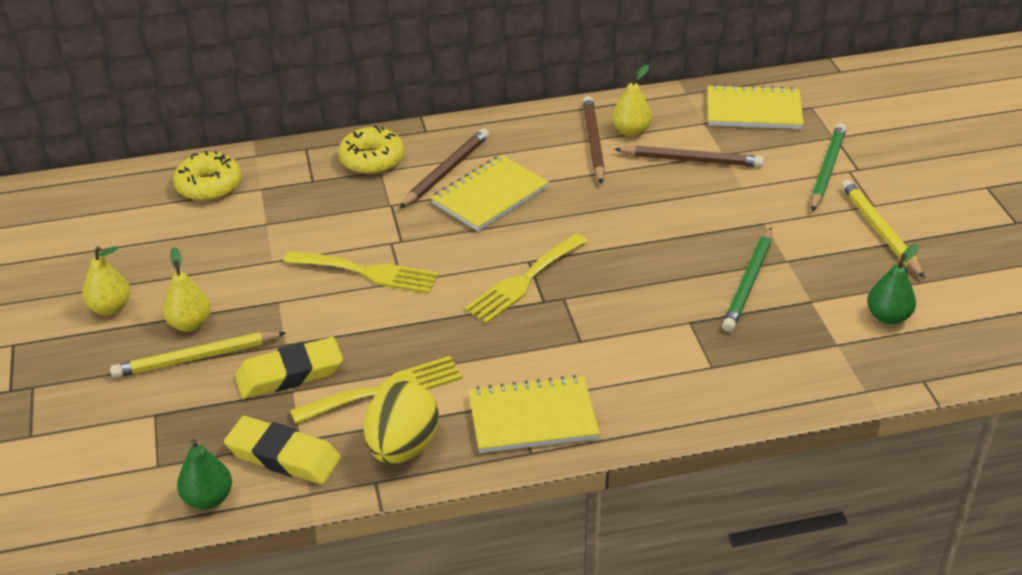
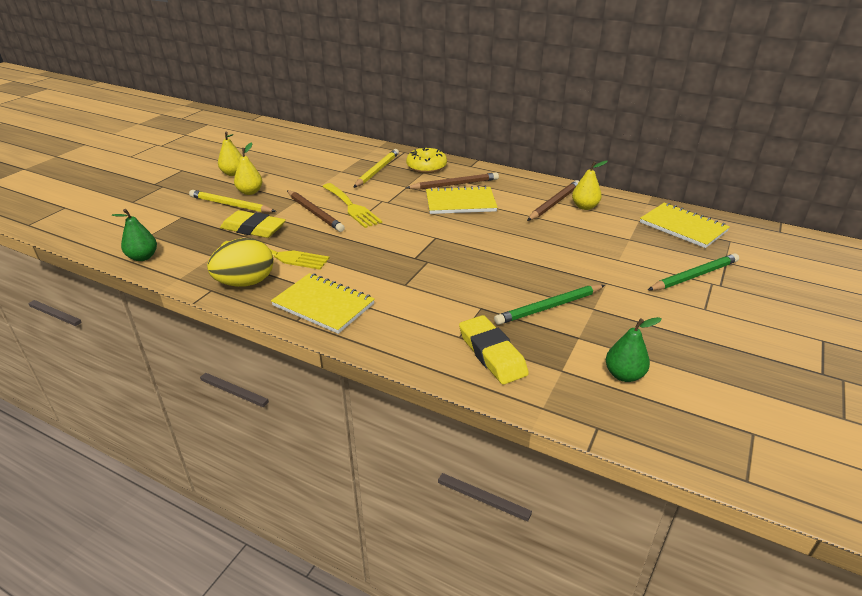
camera: 40 degrees right, 5 degrees down
(209, 186) = (341, 149): yellow donut -> none
(283, 456) = (196, 258): yellow eraser -> yellow eraser (492, 354)
(524, 281) = (419, 244): yellow fork -> none
(691, 160) = (603, 234): brown pencil -> brown pencil (315, 213)
(879, 231) = (689, 324): yellow pencil -> yellow pencil (377, 170)

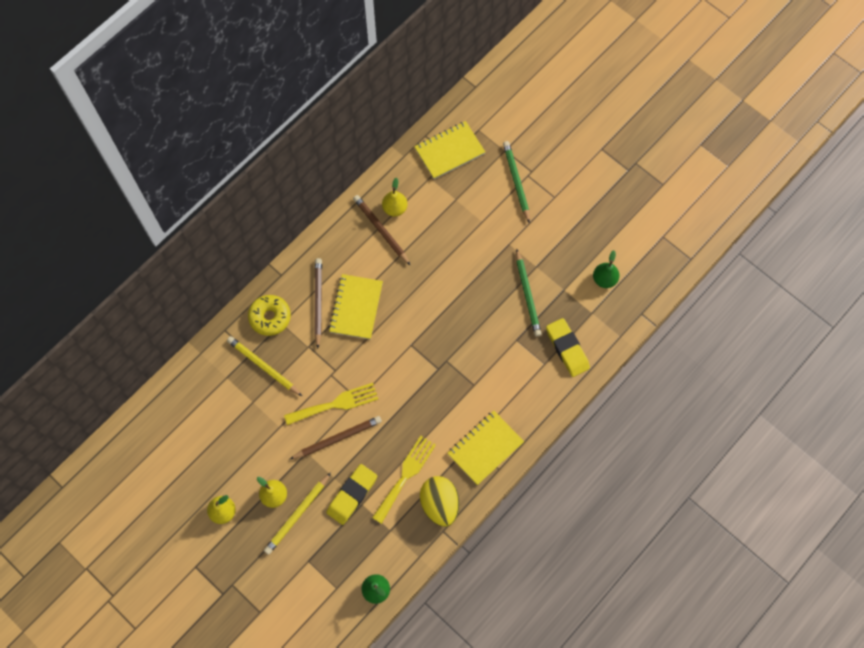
camera: 75 degrees left, 35 degrees up
(492, 354) = (567, 349): yellow eraser -> yellow eraser turned 75 degrees clockwise

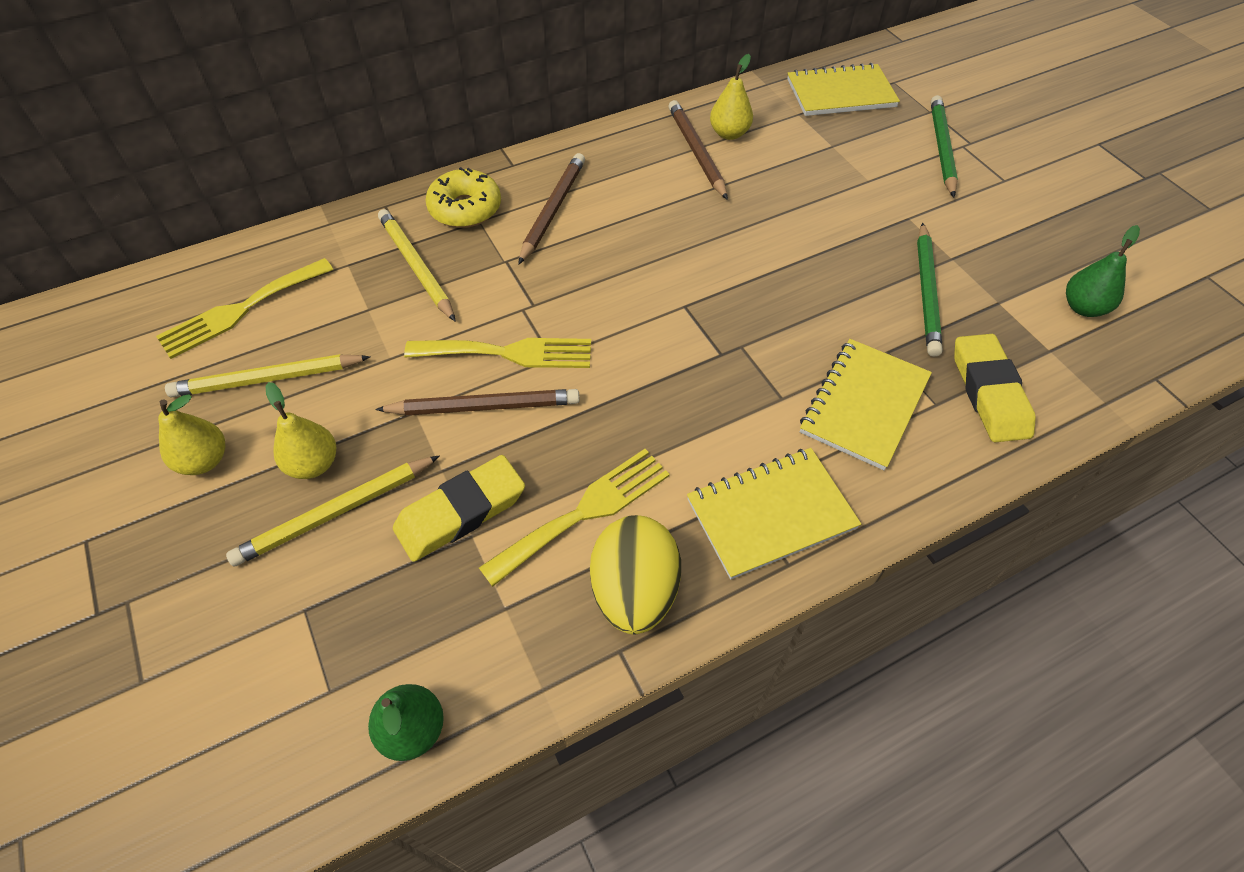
camera: 20 degrees right, 15 degrees down
(188, 425) = (241, 310): none -> yellow fork
(226, 460) = (267, 379): none -> yellow pencil
(356, 307) = (612, 232): yellow notebook -> yellow notebook (864, 405)

